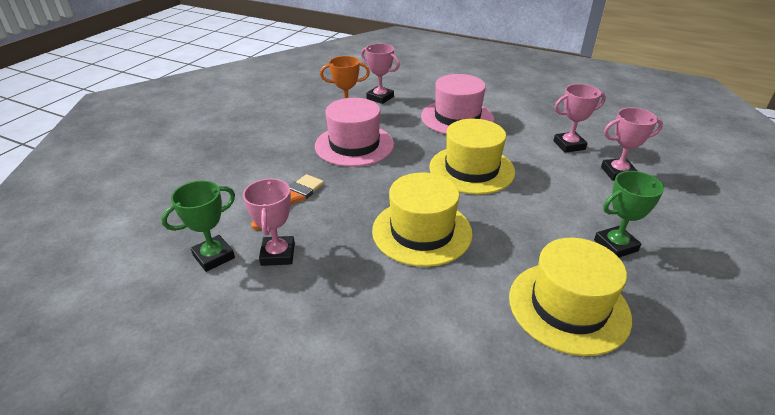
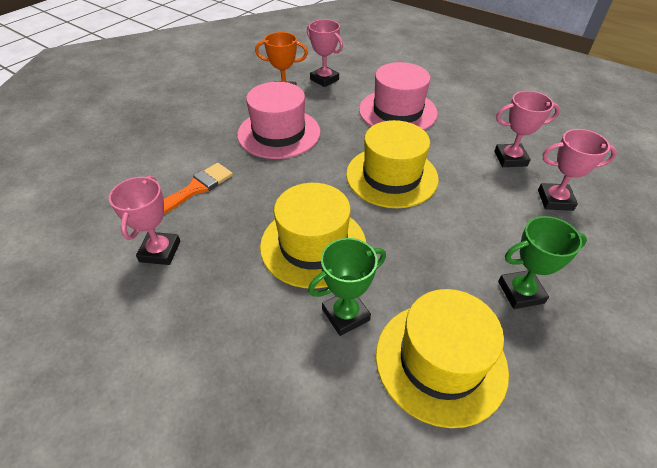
camera: 10 degrees right, 10 degrees up
(213, 256) = (98, 245): green trophy -> green trophy (345, 315)

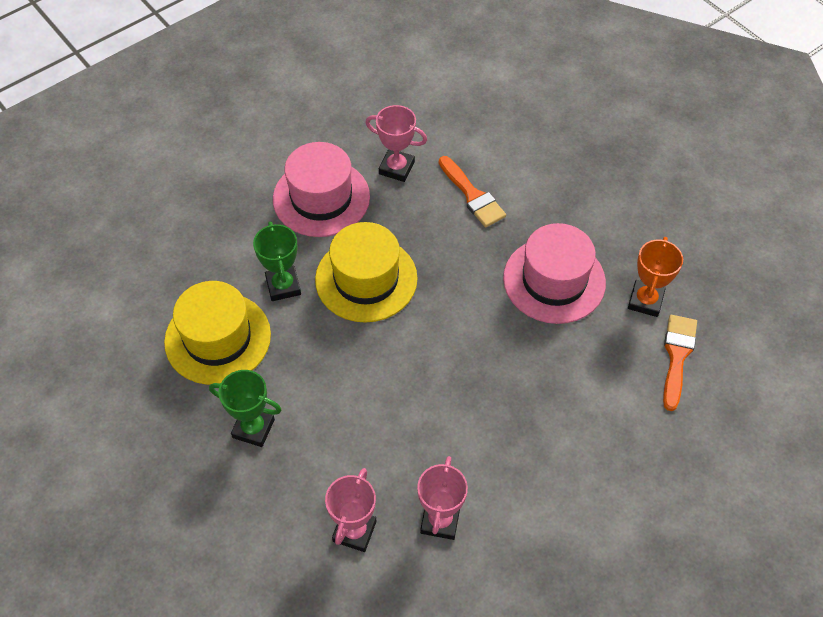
camera: 105 degrees right, 10 degrees up
(324, 79) = (677, 356): pink trophy -> orange brush
(391, 176) = (444, 374): yellow hat -> none
(397, 111) = (575, 425): pink hat -> pink hat (321, 198)
(520, 292) = (253, 428): green trophy -> green trophy turned 75 degrees counterclockwise

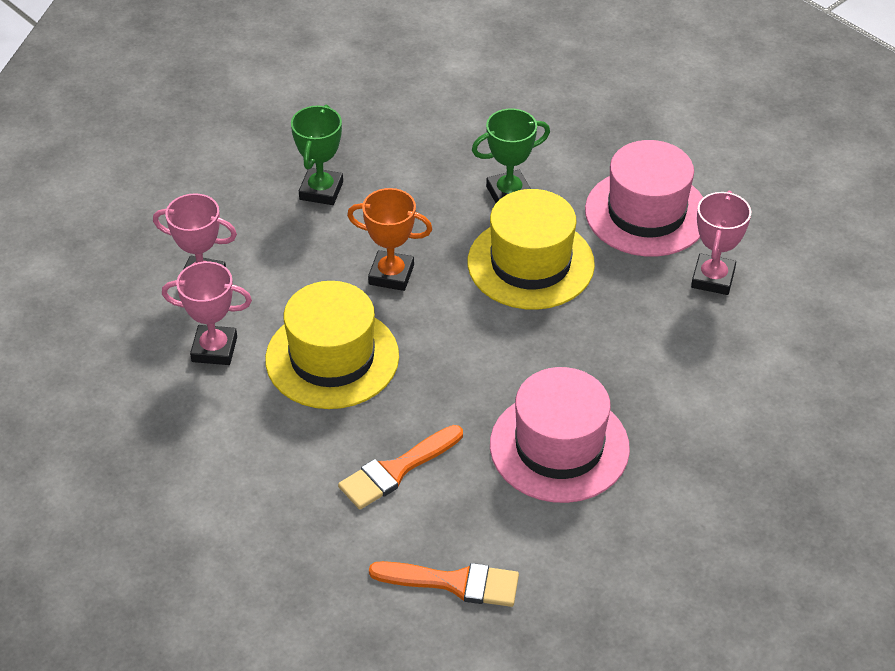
camera: 85 degrees right, 10 degrees down
(217, 338) = (431, 150): yellow hat -> yellow hat (332, 358)
(472, 195) = (684, 357): orange brush -> orange brush (396, 470)
(645, 301) = (541, 549): orange trophy -> orange trophy (391, 274)

